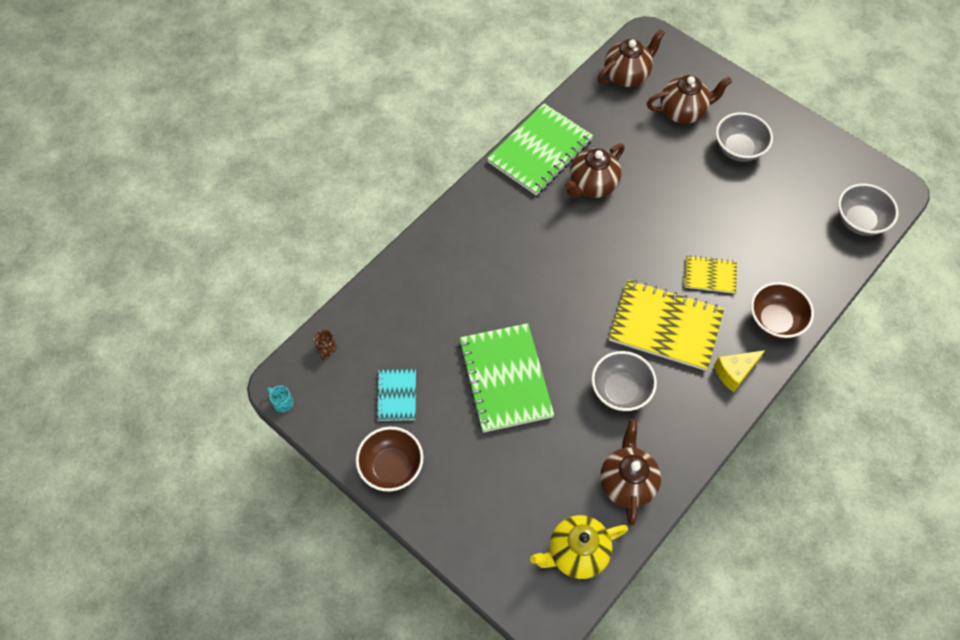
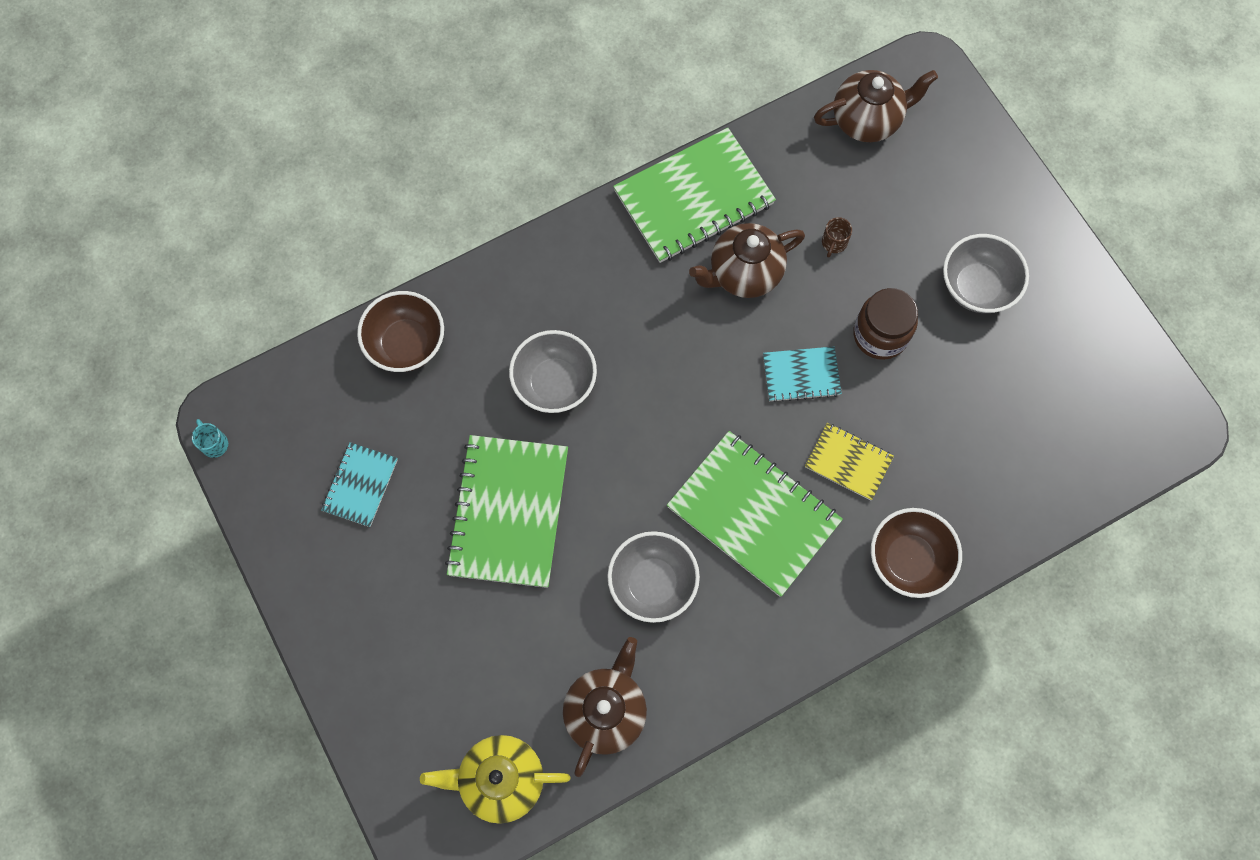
camera: 20 degrees right, 10 degrees up
(326, 348) = (296, 389): brown mug -> brown mug (834, 243)
(391, 467) = (316, 579): brown bowl -> brown bowl (406, 343)
(656, 233) = (801, 375): none -> turquoise notebook
(665, 326) = (753, 514): yellow notebook -> green notebook
(683, 112) = (923, 203): brown teapot -> none
(693, 195) = (880, 335): none -> brown jar
(734, 372) = (818, 613): yellow cheese -> none
(859, 221) = (1100, 455): grey bowl -> grey bowl (554, 383)

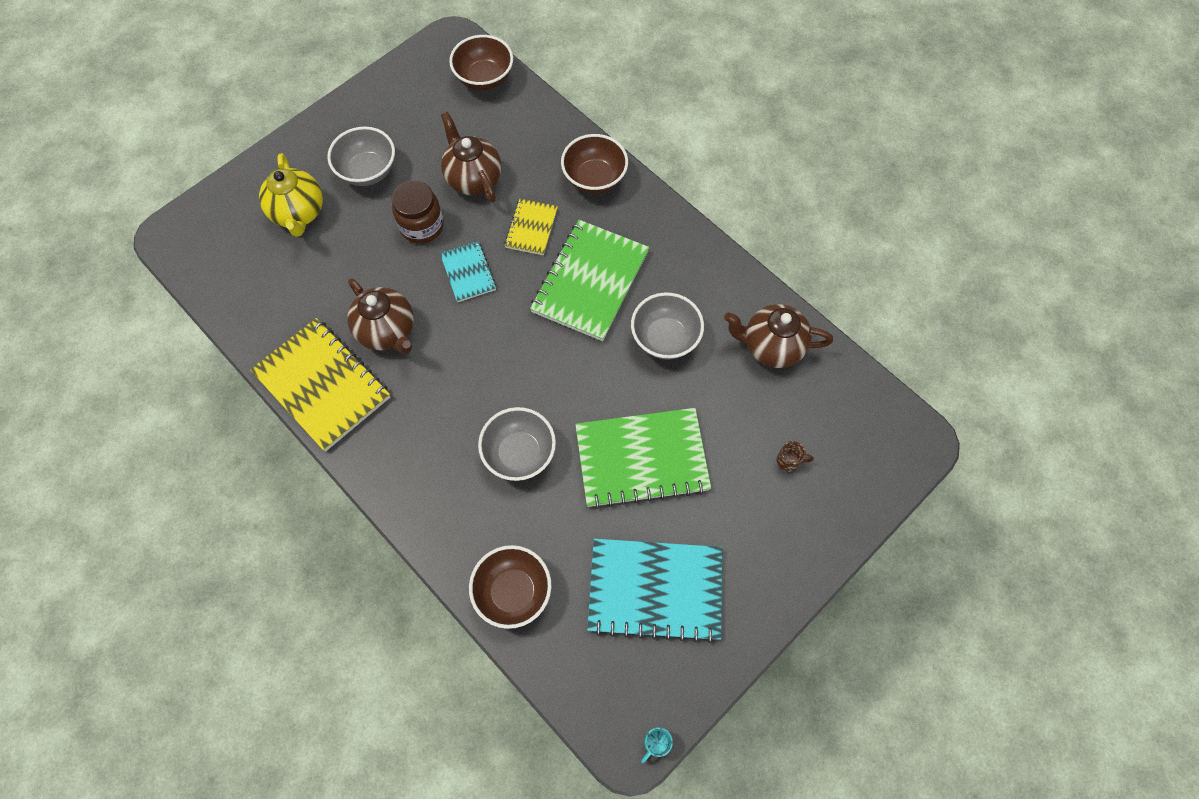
camera: 105 degrees left, 5 degrees down
(360, 485) = (655, 590): turquoise notebook -> turquoise notebook, size x1.92
(501, 780) = (848, 406): yellow teapot -> yellow teapot (299, 213)
(694, 198) = (322, 385): green notebook -> yellow notebook
(834, 243) = (347, 272): brown mug -> brown mug (789, 461)
(867, 120) = (227, 269): brown teapot -> brown teapot (473, 179)
(1104, 455) = (484, 78): none -> brown bowl

